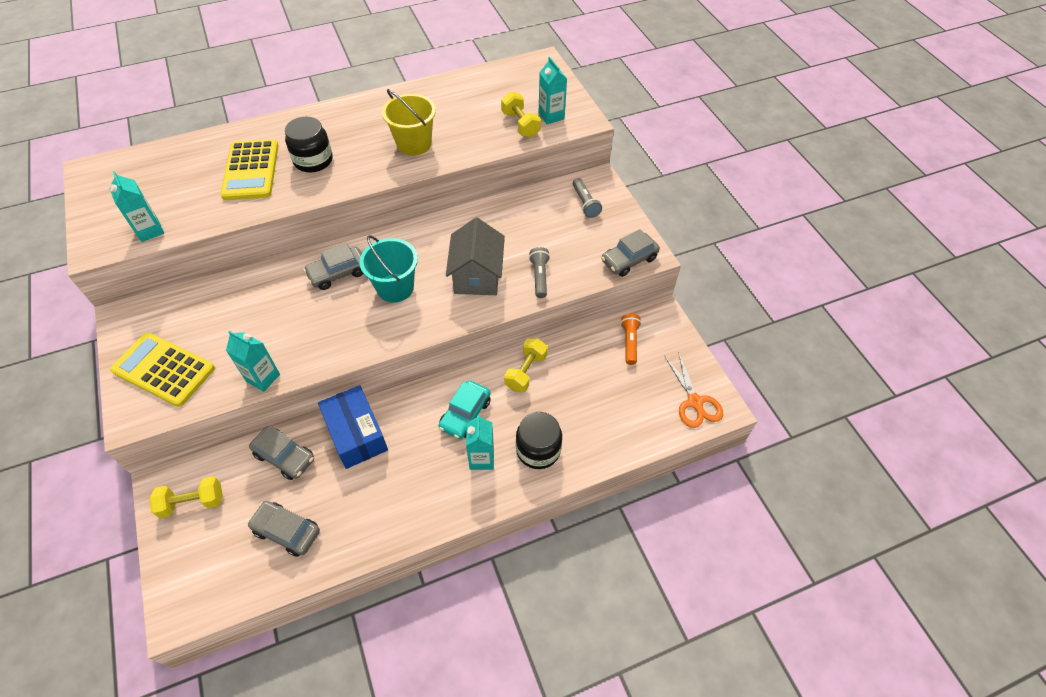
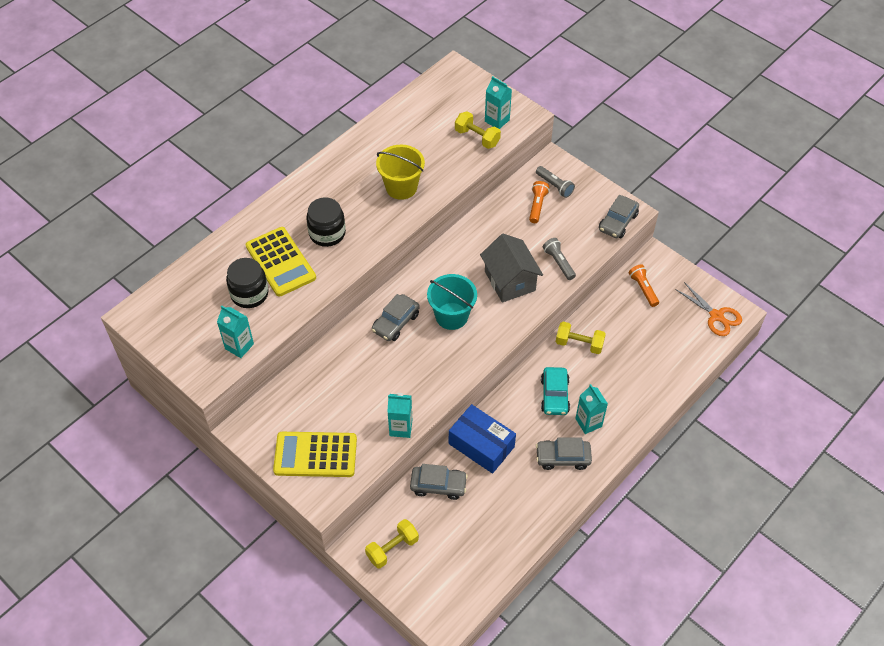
camera: 25 degrees left, 0 degrees up
(287, 531) = (480, 535): grey car -> grey car (563, 458)
(526, 372) = (579, 344): yellow dumbbell -> yellow dumbbell turned 75 degrees counterclockwise
(538, 450) = (625, 398): black jar -> black jar (249, 294)
(554, 216) = (537, 206): none -> orange flashlight

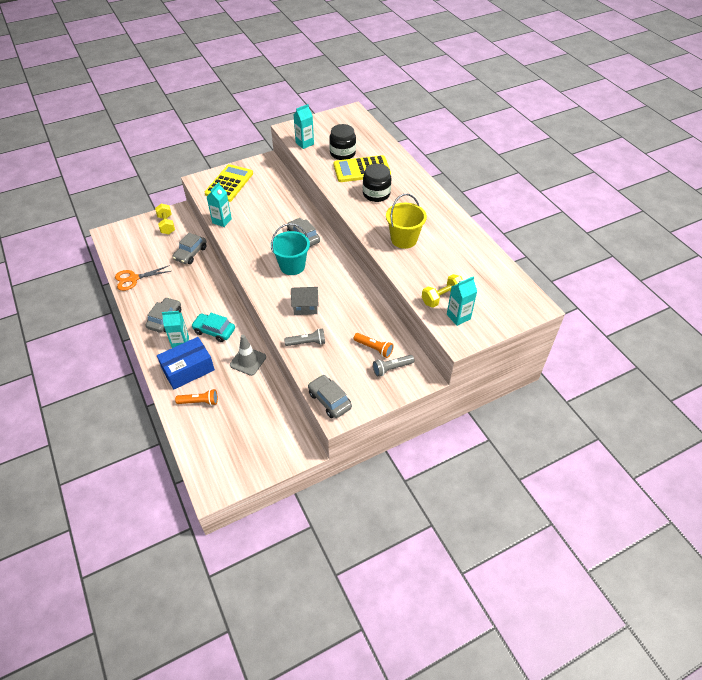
camera: 110 degrees right, 5 degrees down
(481, 445) = (203, 281): blue box -> blue box (188, 369)
(510, 281) = (305, 307): grey house -> grey house, size x0.66
(579, 344) = (248, 361): yellow dumbbell -> grey traffic cone
(643, 289) = (275, 426): orange flashlight -> orange flashlight (199, 402)
(716, 316) = (217, 472): orange scissors -> orange scissors (133, 279)

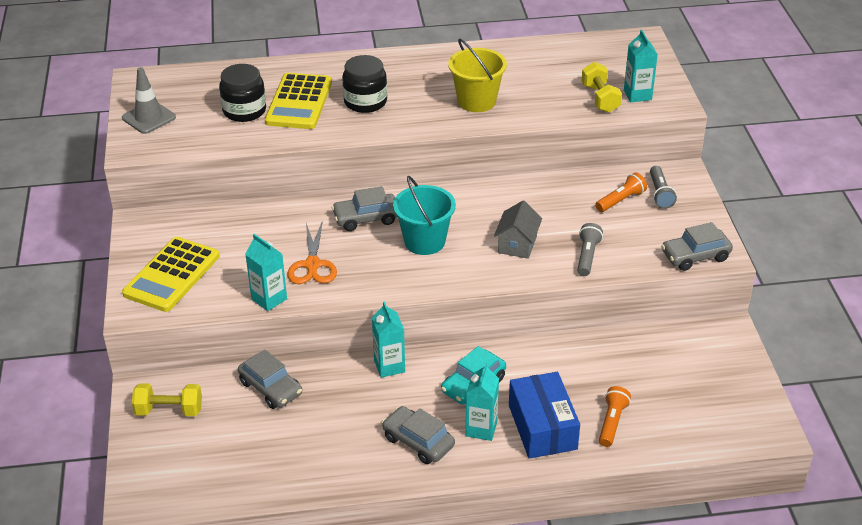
camera: 70 degrees left, 10 degrees down
(133, 279) = (293, 473): orange scissors -> orange scissors (312, 265)
(229, 183) = (171, 275): yellow calculator -> yellow calculator turned 105 degrees counterclockwise
(248, 361) = (552, 357): grey traffic cone -> grey traffic cone (149, 118)
(304, 143) = (188, 141): turquoise carton -> turquoise carton (389, 366)

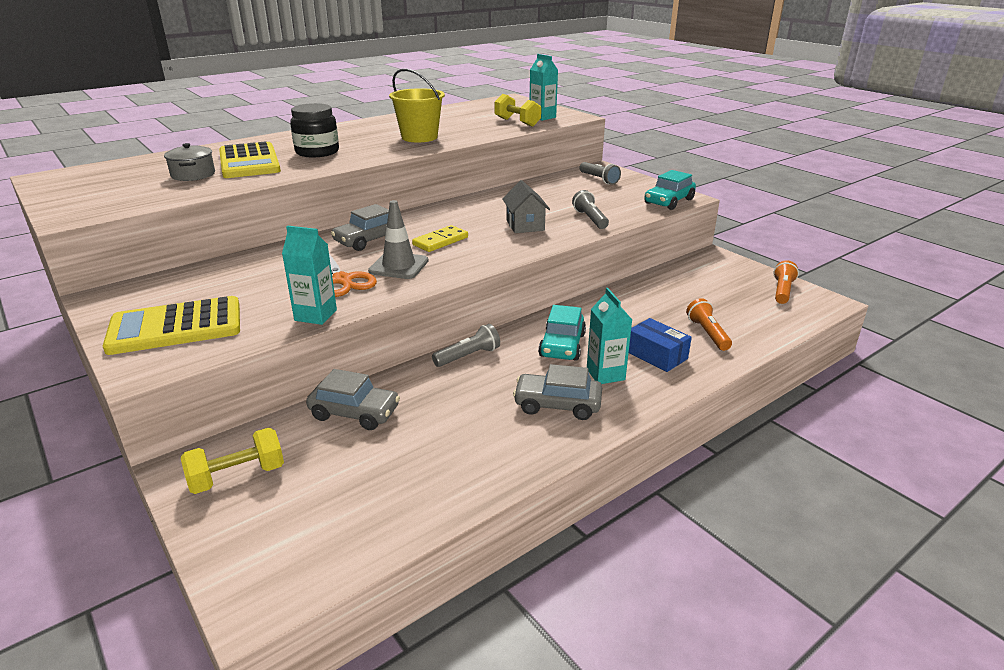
camera: 30 degrees left, 10 degrees down
(149, 118) = (78, 195): grey traffic cone -> grey traffic cone (399, 266)
(171, 275) = (176, 327): yellow calculator -> yellow calculator turned 75 degrees clockwise
(244, 111) = (193, 174): black jar -> grey pot
(389, 366) = (468, 356): turquoise carton -> grey flashlight
(424, 241) = (440, 241): turquoise bucket -> yellow domino
(542, 427) = (656, 355): blue box -> blue box, size x0.65
(621, 200) = (575, 188): orange flashlight -> orange flashlight (782, 291)
(695, 256) = (669, 201): grey car -> turquoise car

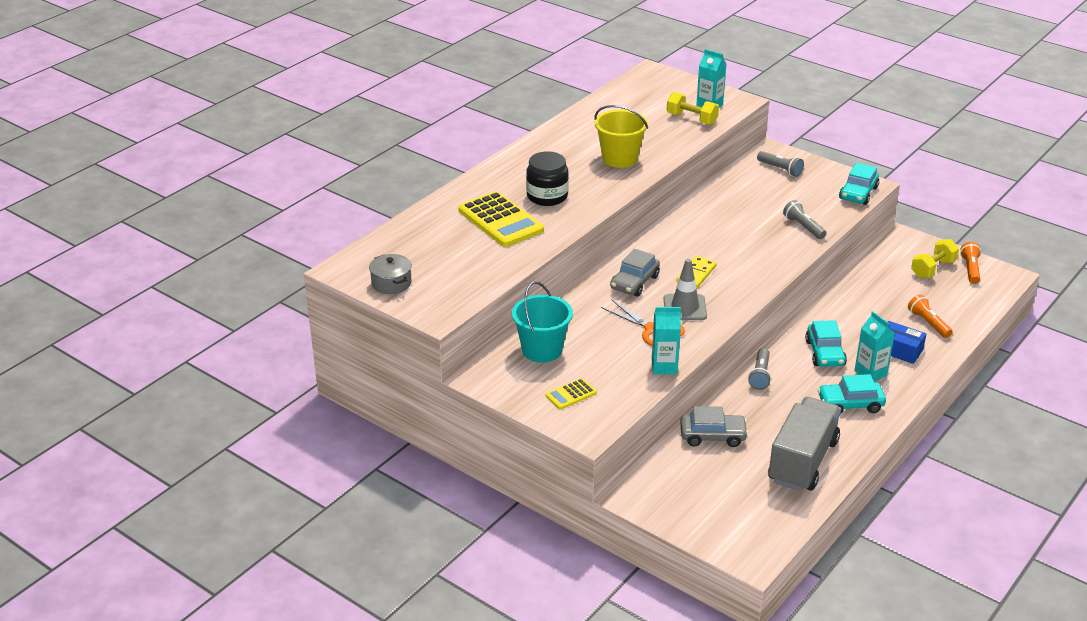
camera: 15 degrees left, 5 degrees up
(176, 327) = (571, 394): yellow calculator -> yellow calculator, size x0.49
(193, 174) = (471, 246): grey pot -> grey pot (391, 283)
(201, 282) = (542, 350): none -> turquoise bucket
(237, 476) = (673, 494): yellow dumbbell -> yellow dumbbell (933, 269)
(444, 465) = (802, 461): none -> grey truck
(468, 356) = (760, 375): grey flashlight -> grey flashlight turned 150 degrees clockwise
(525, 225) = (753, 243): grey house -> none
(557, 405) = (850, 404): grey car -> turquoise car

